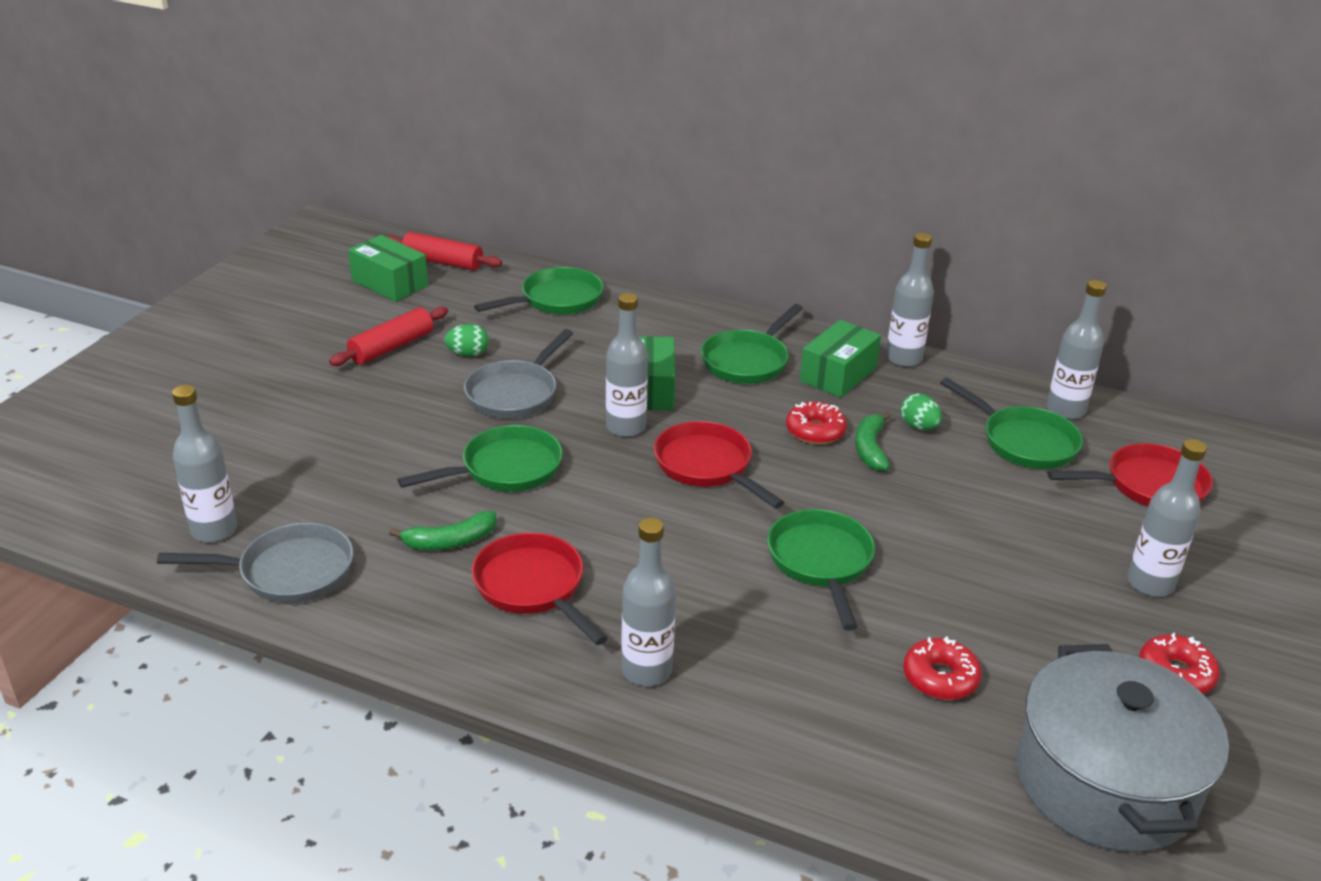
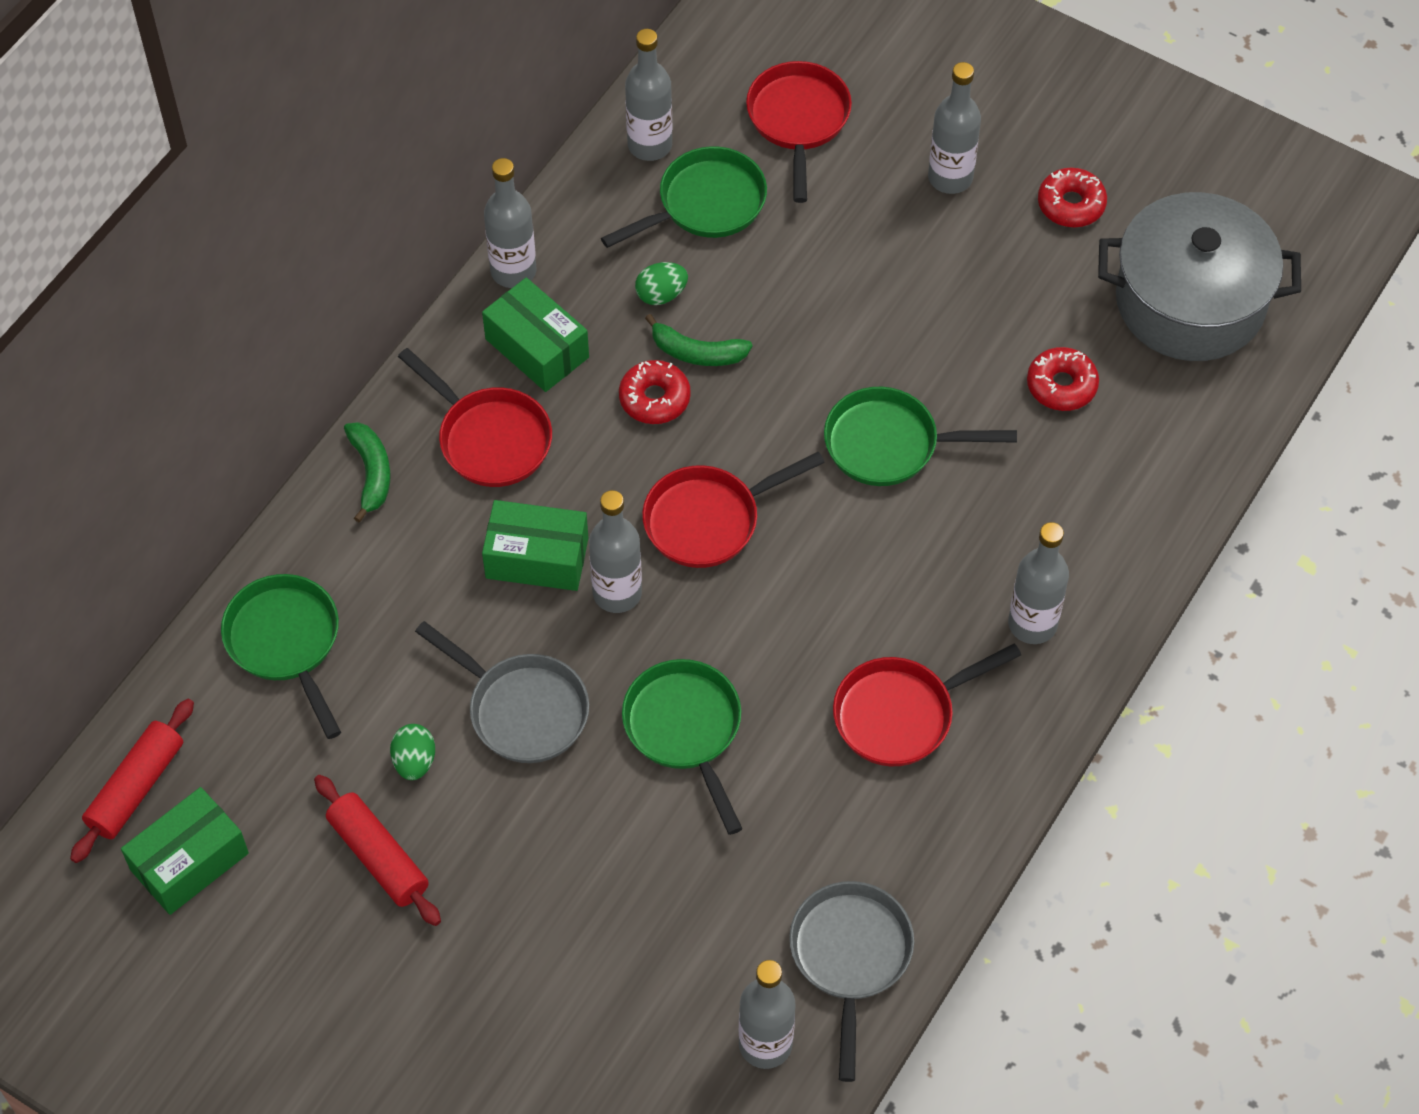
camera: 80 degrees left, 25 degrees up
(450, 541) = (815, 792): green banana -> green banana (371, 473)
(747, 361) = (490, 438): green pan -> red pan

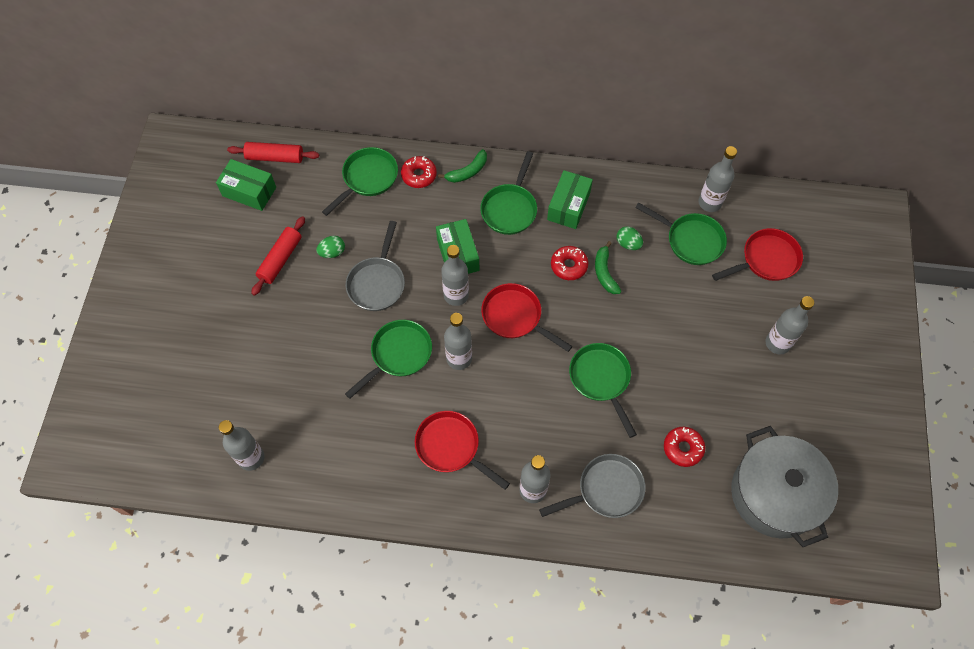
camera: 65 degrees right, 5 degrees up
(490, 438) = (510, 209): red pan -> green pan
(513, 271) = (604, 179): grey bottle -> grey bottle (459, 358)
(850, 957) = (311, 477): grey pan -> grey pan (606, 490)
(1071, 204) = (799, 408): red donut -> red donut (419, 175)

